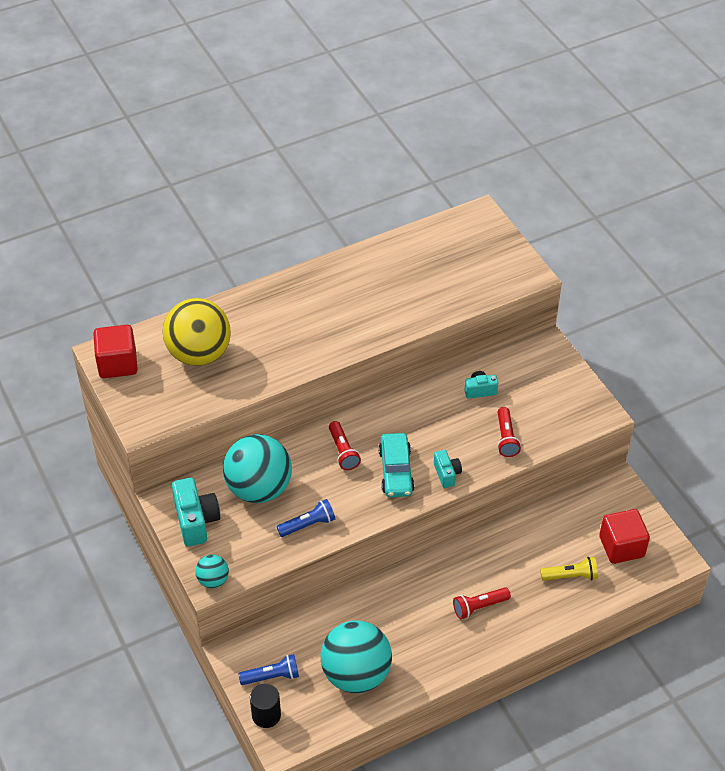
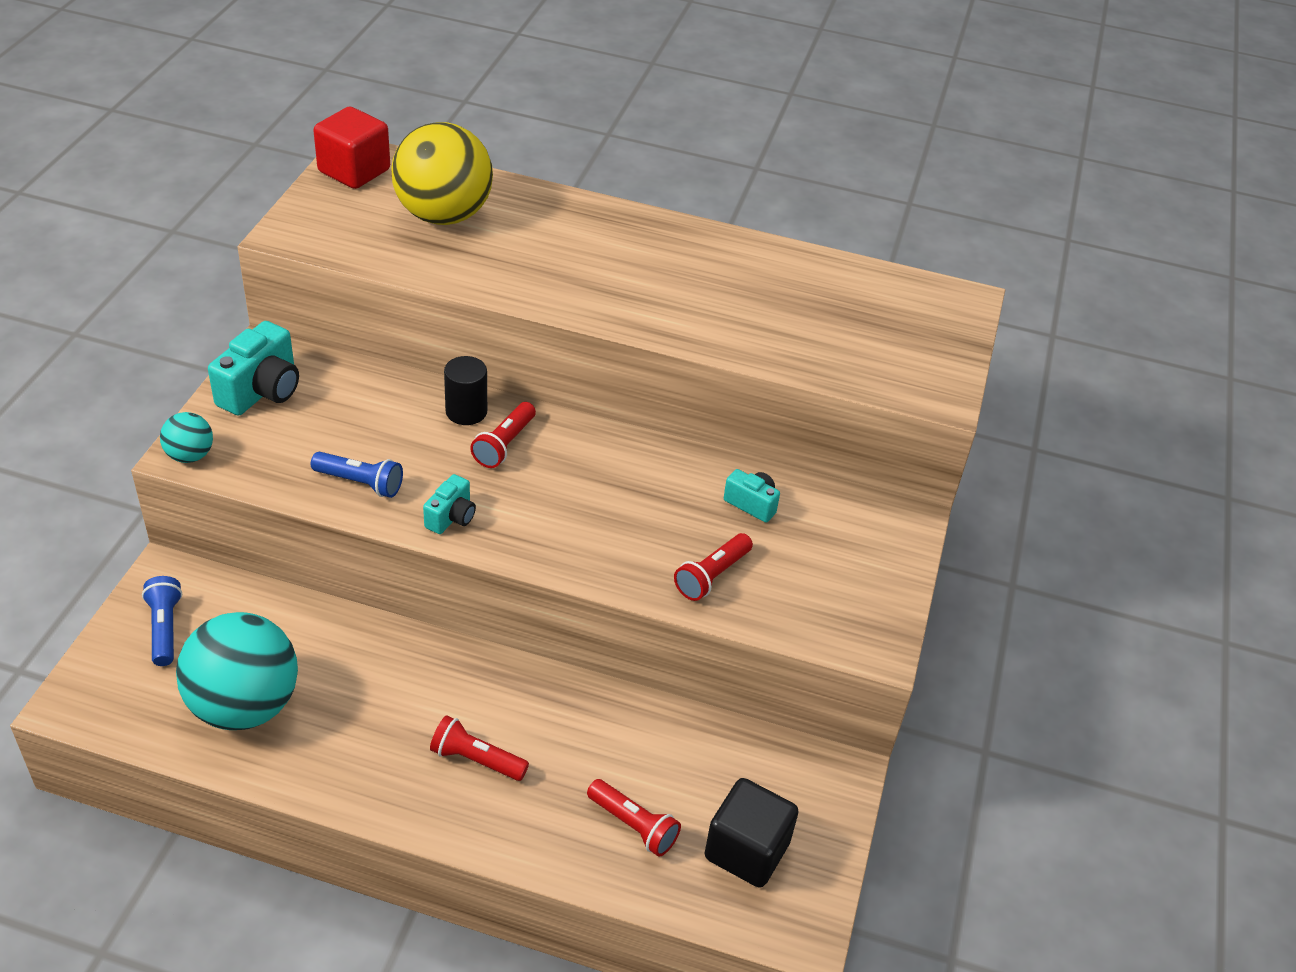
camera: 40 degrees right, 5 degrees down
(259, 488) = (366, 411): turquoise ball -> none
(266, 715) = (102, 661): black cylinder -> black cylinder (466, 411)
(272, 676) = (164, 628): blue flashlight -> blue flashlight turned 135 degrees counterclockwise
(396, 471) = (532, 508): turquoise car -> none
(447, 474) = (585, 556): turquoise camera -> turquoise camera (451, 517)
(570, 576) = (634, 825): yellow flashlight -> red flashlight
(621, 547) = (746, 850): red cube -> black cube

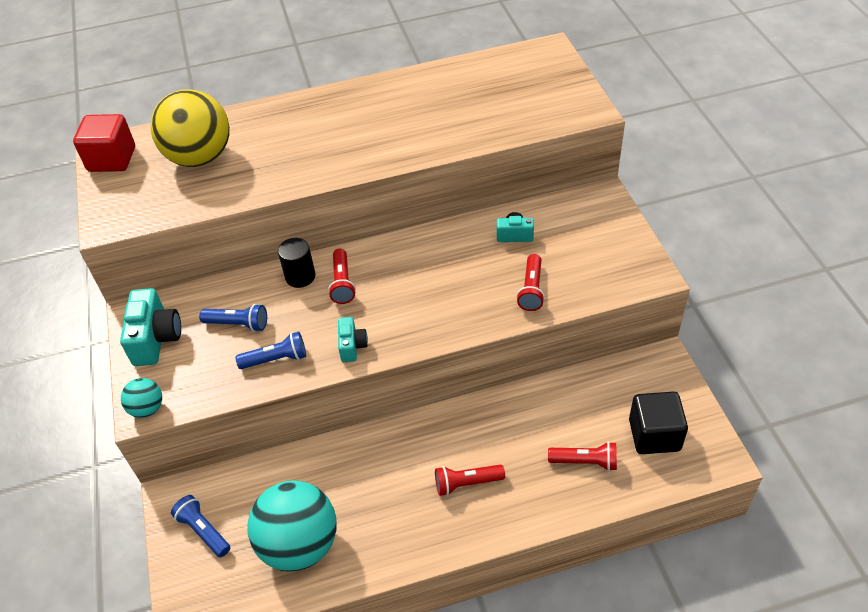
camera: 25 degrees left, 5 degrees up
(356, 423) = (238, 324): none -> blue flashlight

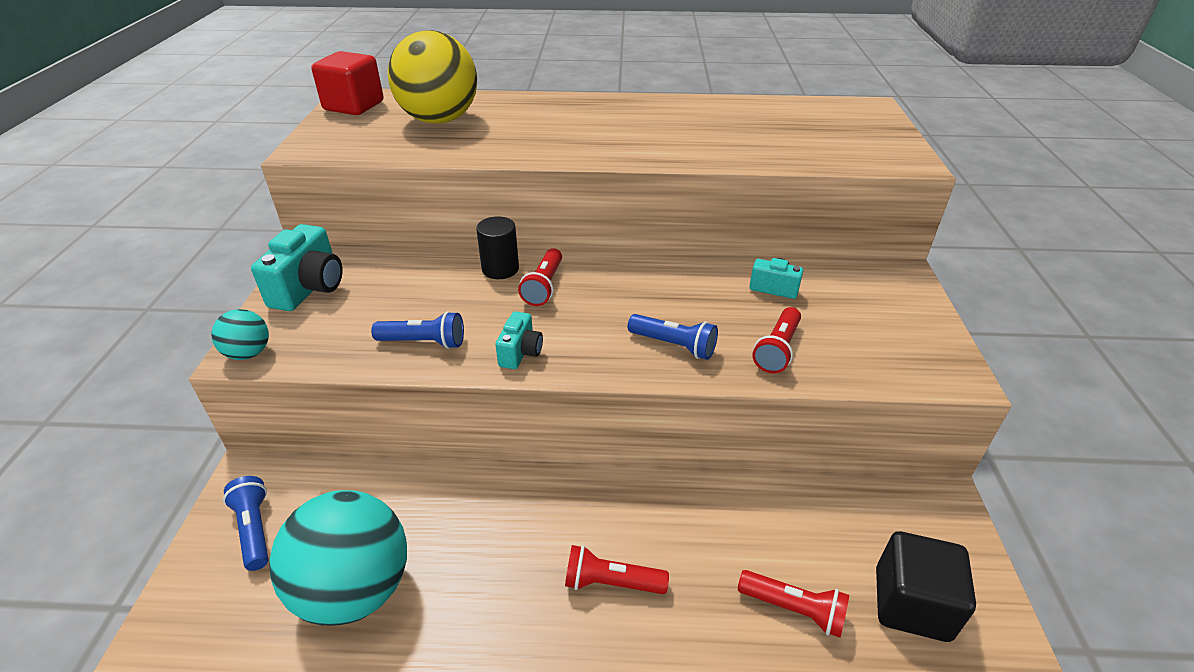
camera: 15 degrees right, 10 degrees down
(238, 324) = (404, 296): blue flashlight -> blue flashlight (674, 345)

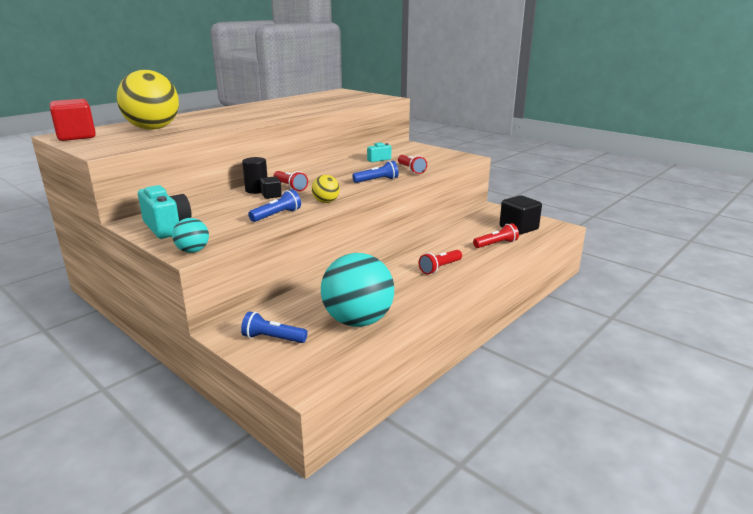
camera: 50 degrees left, 15 degrees down
(492, 292) = (271, 195): none -> black cube
(520, 353) = (326, 202): turquoise camera -> yellow ball

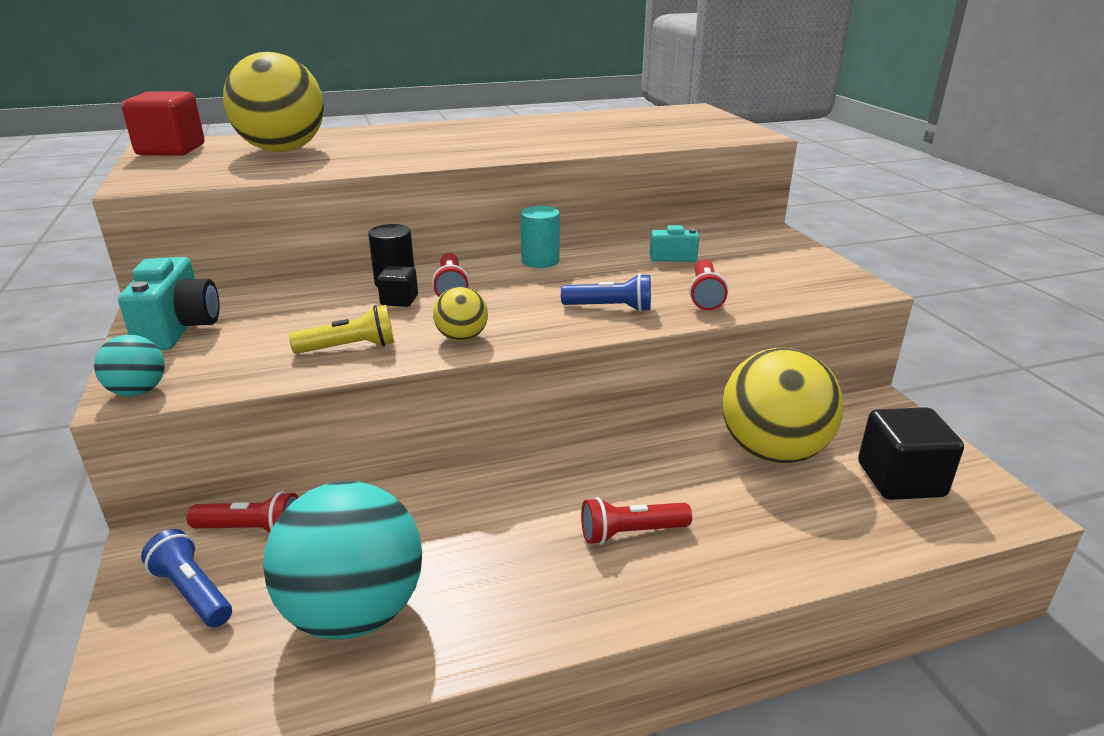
camera: 30 degrees right, 5 degrees up
(277, 215) = (350, 347): blue flashlight -> yellow flashlight
(318, 170) = (540, 261): none -> turquoise cylinder
(465, 231) = (773, 452): none -> yellow ball
(496, 244) = (808, 508): red flashlight -> red flashlight (252, 529)

